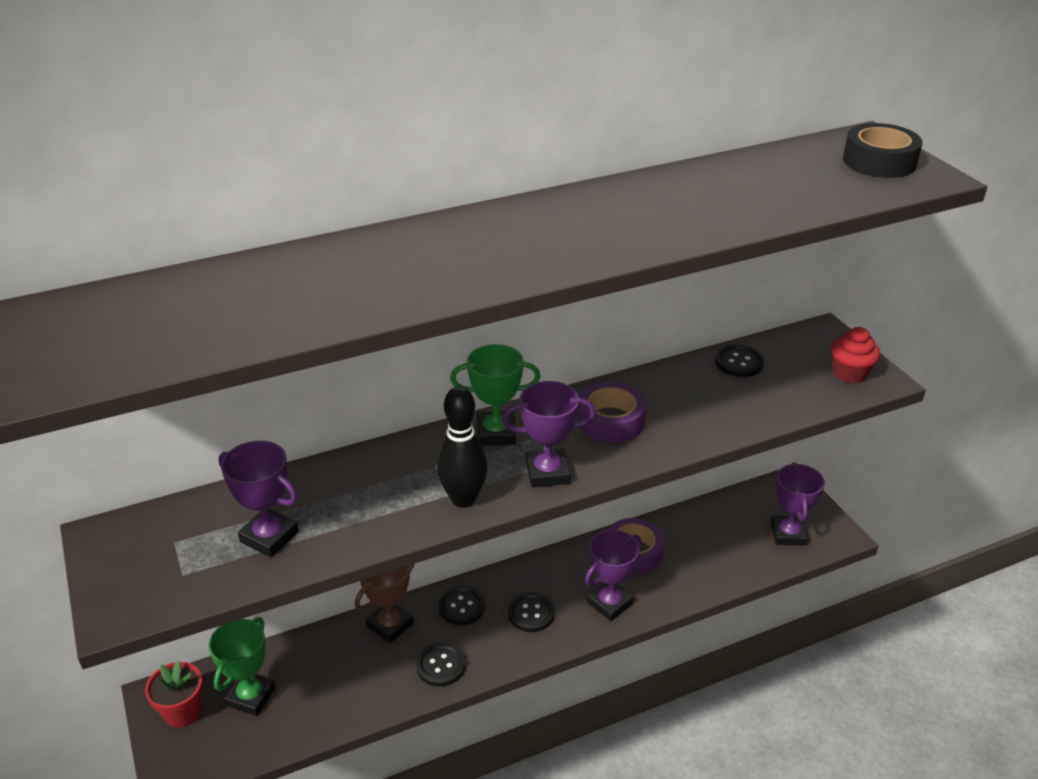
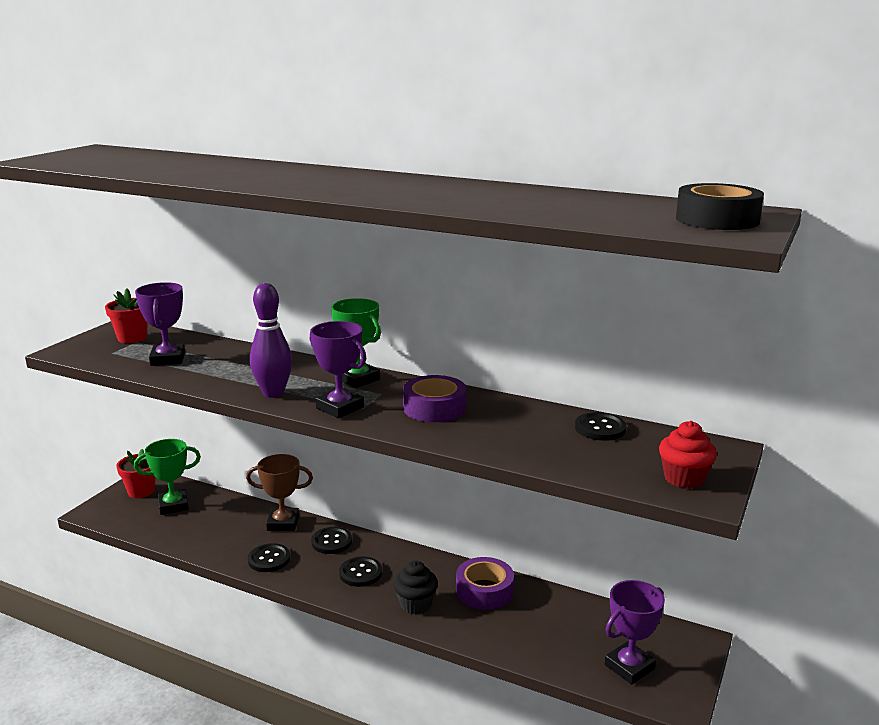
camera: 50 degrees right, 15 degrees down
(157, 541) = (132, 338): none -> red flower pot
(463, 499) = (273, 393): black bowling pin -> purple bowling pin
(610, 603) = (415, 604): purple trophy -> black cupcake

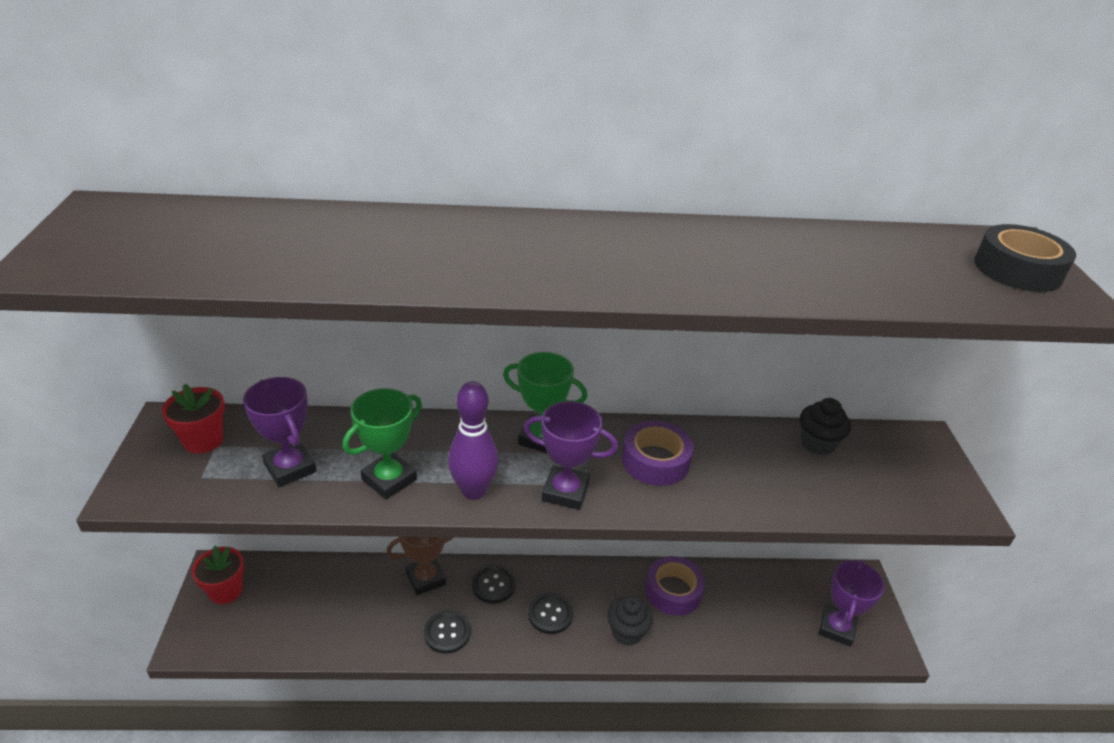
camera: 30 degrees left, 15 degrees up
(173, 505) = (283, 598): green trophy -> green trophy (389, 479)
(600, 428) = (817, 443): black button -> black cupcake
(684, 479) = (934, 490): red cupcake -> none

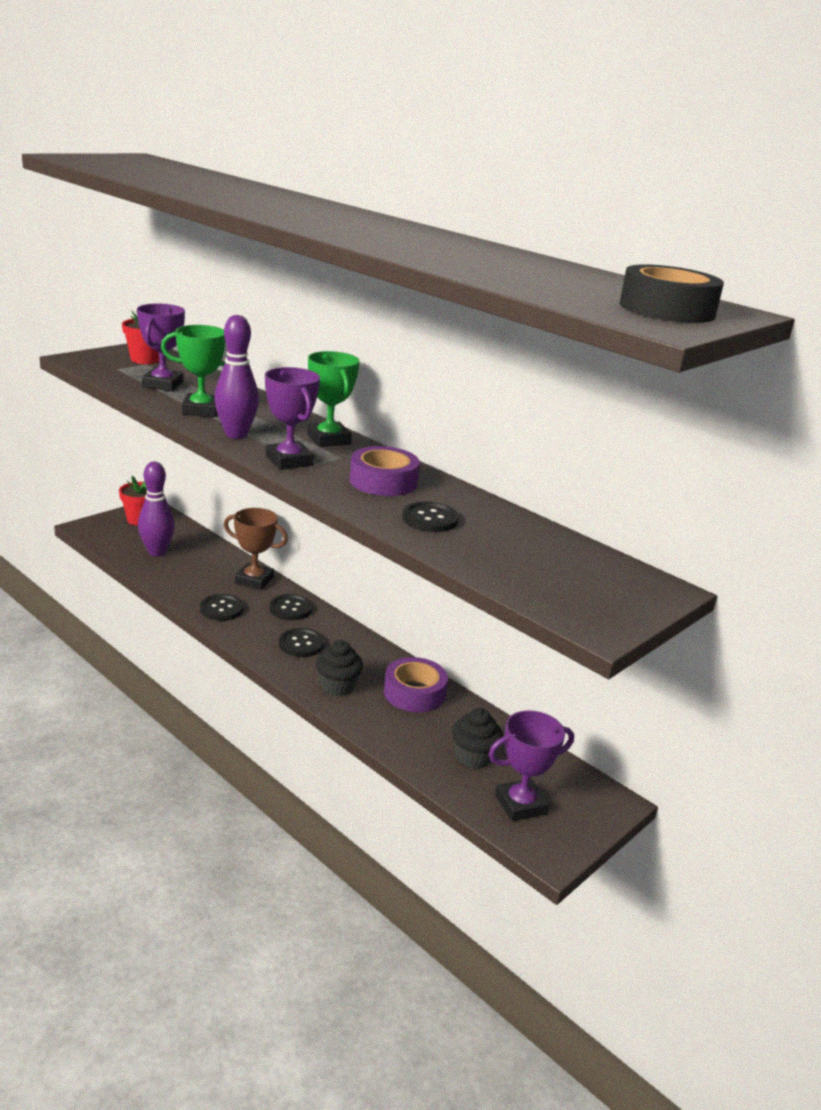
camera: 45 degrees right, 10 degrees down
(301, 617) = (157, 552): none -> purple bowling pin
(745, 480) = (430, 519): none -> black button
(817, 443) = (542, 538): black cupcake -> black cupcake (473, 757)

